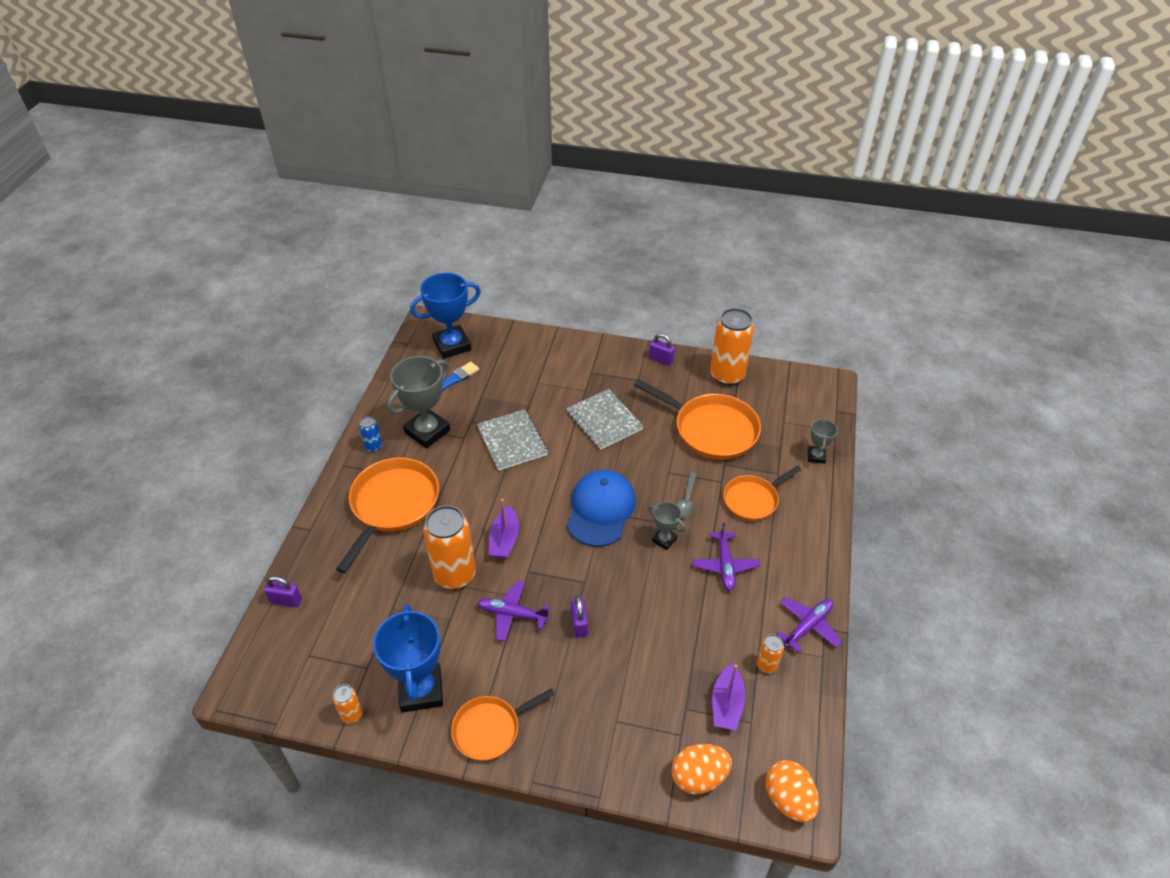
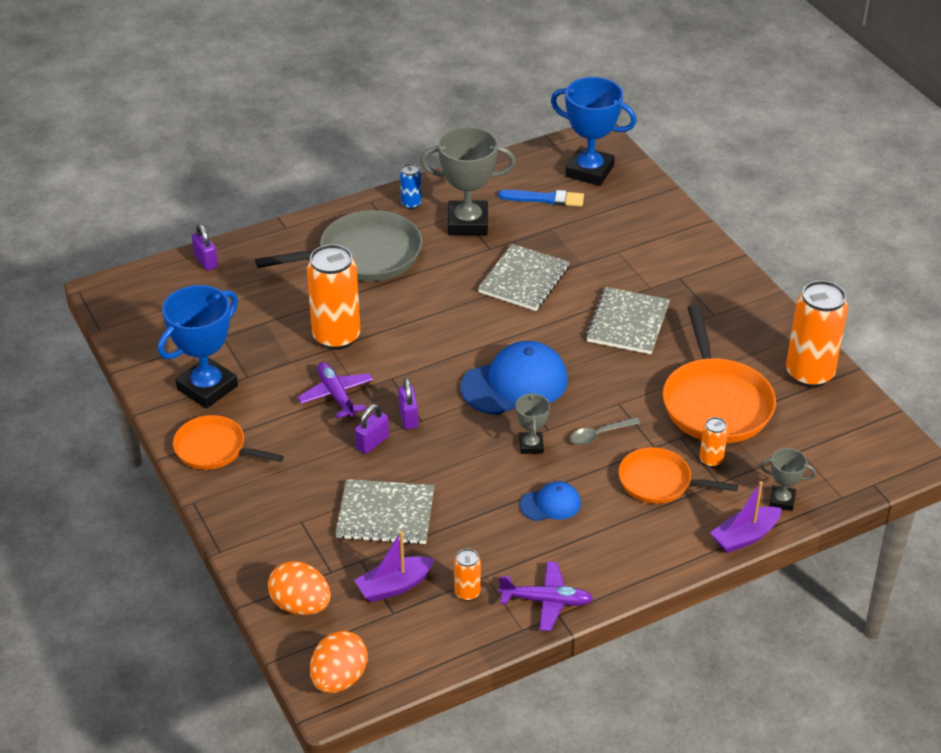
camera: 50 degrees right, 5 degrees down
(352, 714) = (147, 364): orange can -> orange can (711, 460)
(393, 505) = (364, 256): orange pan -> grey pan
(504, 540) = (407, 343): purple boat -> purple boat (745, 536)
(654, 663) = (385, 514): none -> grey notebook
(661, 359) = (765, 314): purple padlock -> purple padlock (408, 417)
(725, 565) = (550, 504): purple plane -> blue cap
(816, 456) = (782, 500): grey trophy -> grey trophy turned 45 degrees clockwise

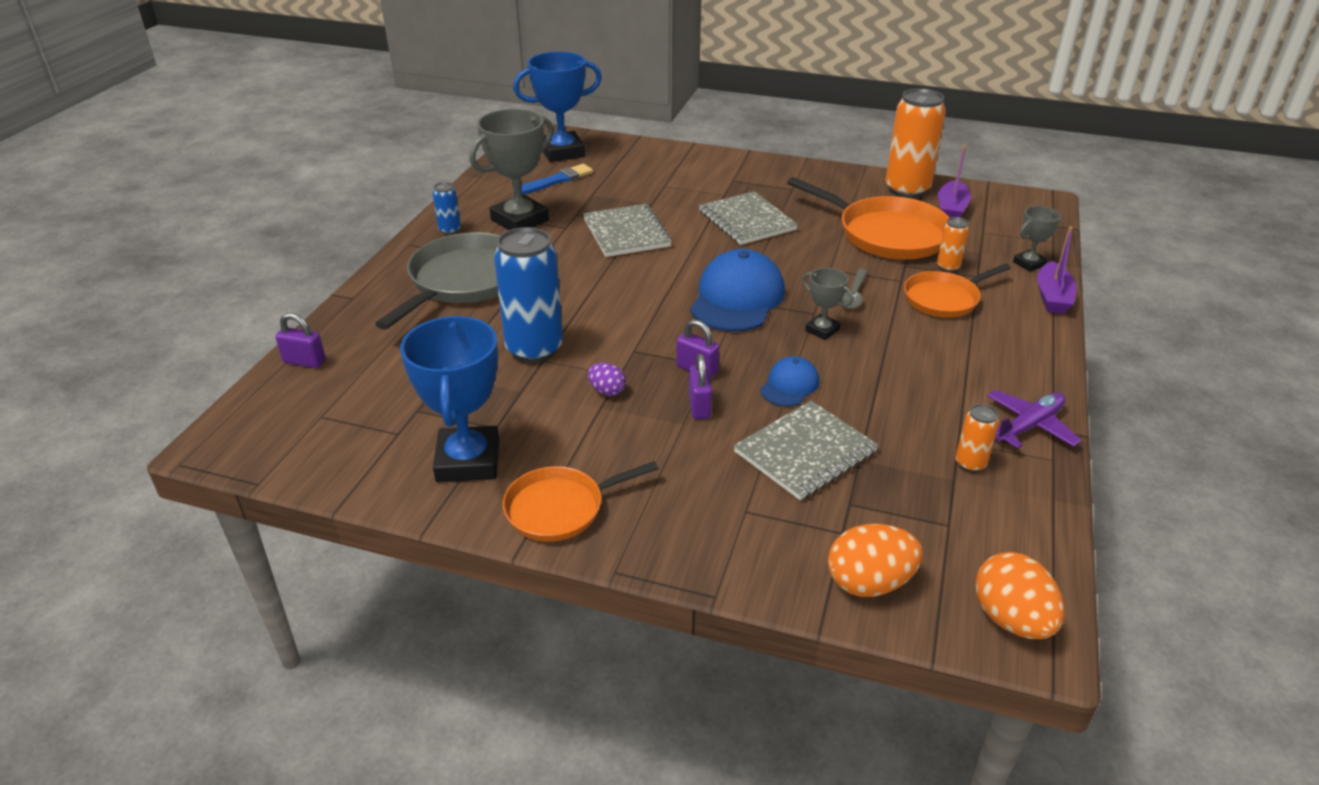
camera: 45 degrees left, 5 degrees down
(336, 337) = (534, 349): orange can -> blue can
(336, 395) = (607, 391): purple plane -> purple egg
(394, 586) = (911, 502): purple boat -> purple boat (951, 209)
(550, 504) = (907, 359): blue cap -> blue cap (789, 385)

